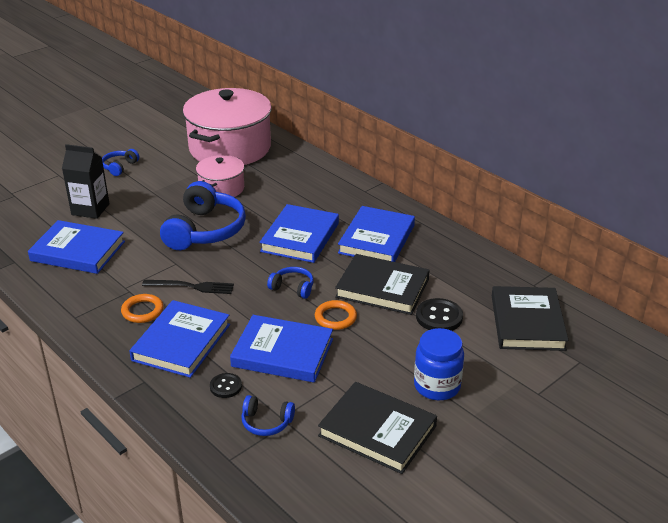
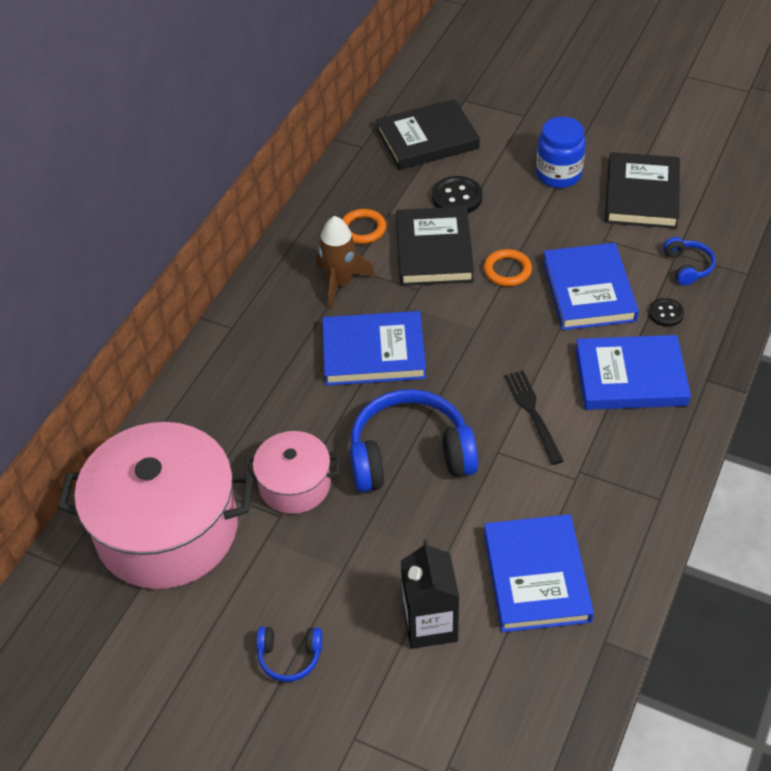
camera: 110 degrees left, 15 degrees up
(142, 311) = (605, 438): orange ring -> orange ring (363, 229)
(293, 288) = (478, 322): blue headphones -> none
(376, 239) = (340, 283): blue book -> brown rocket

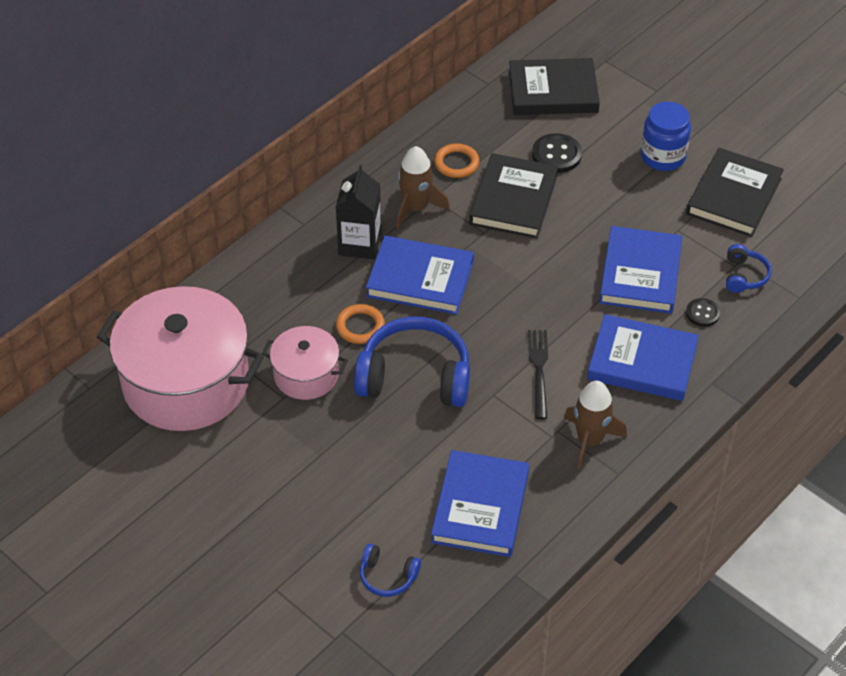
camera: 15 degrees right, 0 degrees up
(289, 656) = (248, 512): blue headphones -> blue headphones (387, 576)
(430, 624) = (374, 519): black carton -> black carton (360, 244)
(507, 270) = (573, 236): orange ring -> orange ring (360, 326)
(616, 472) = (590, 440): none -> brown rocket

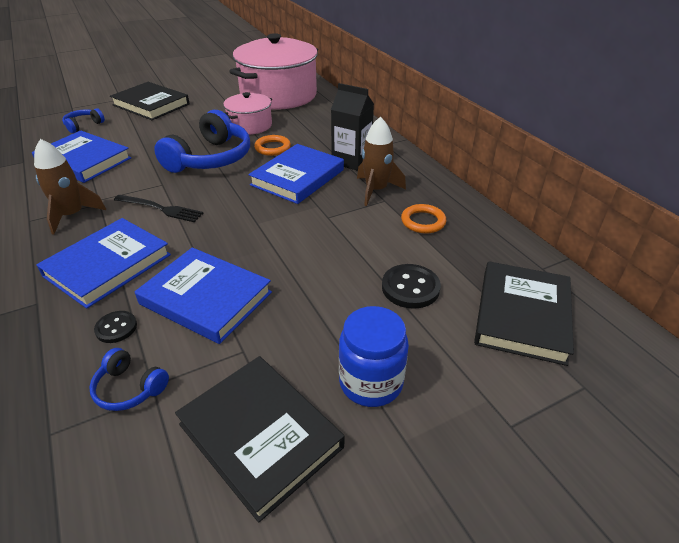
camera: 110 degrees right, 10 degrees down
(513, 200) = (358, 242): black book -> black book (151, 104)

